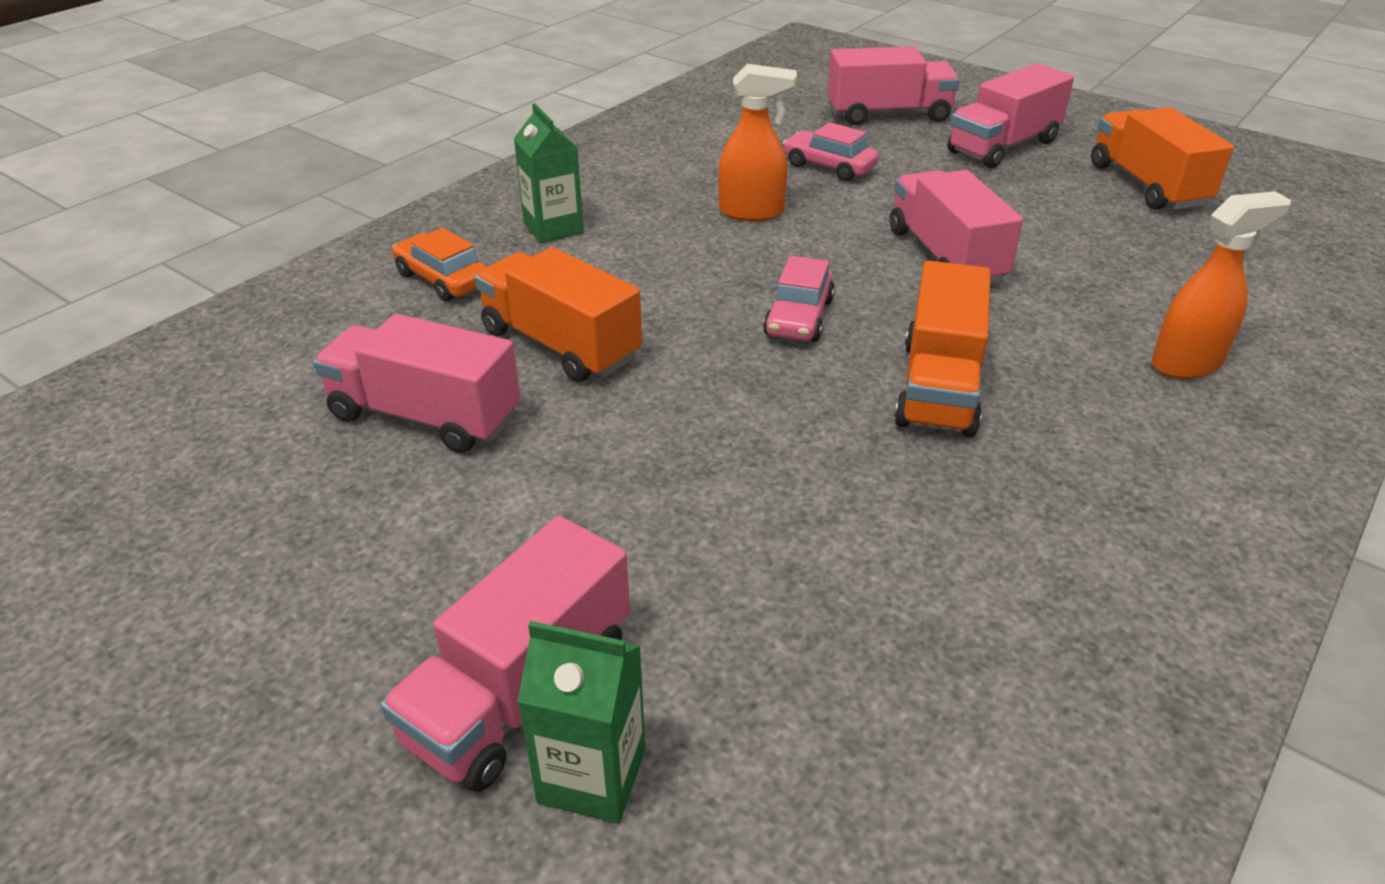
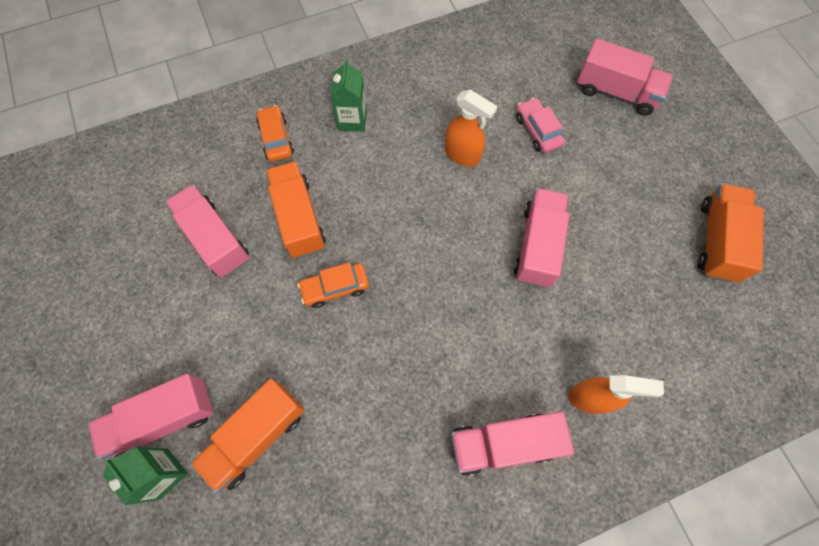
camera: 30 degrees right, 30 degrees up
(696, 395) = (335, 288): none -> orange car
(799, 317) = (422, 257): pink car -> none
(938, 387) = (450, 344): orange truck -> orange truck (256, 436)
(1003, 147) = (661, 159): pink truck -> pink truck (503, 443)

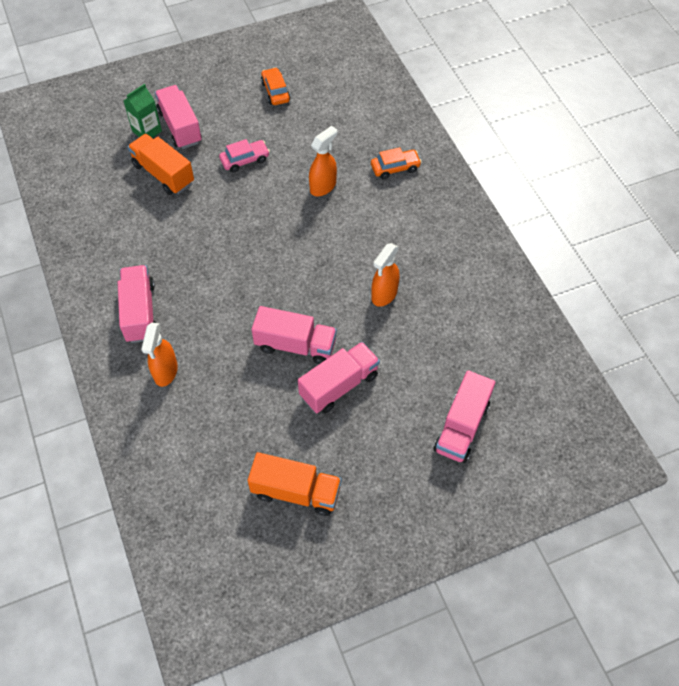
camera: 90 degrees right, 10 degrees down
(215, 239) = (307, 139): pink truck -> pink truck (339, 386)
(299, 218) = (323, 186): orange truck -> orange spray bottle
(335, 288) = (265, 211): orange car -> orange car (275, 92)
(352, 120) = (416, 216): green carton -> none
(537, 131) = (412, 354): pink car -> pink car (245, 160)

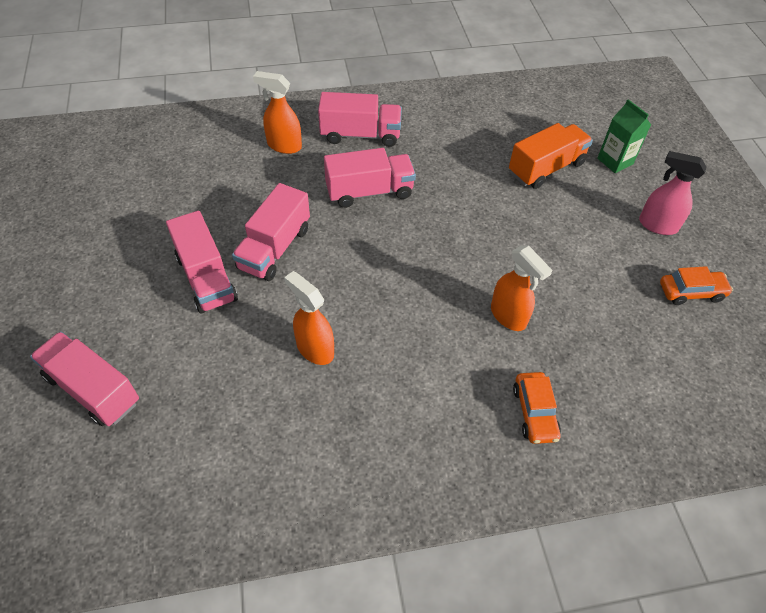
camera: 100 degrees right, 5 degrees down
(180, 127) = (621, 189): pink truck -> pink truck (369, 192)
(215, 107) = (657, 225): none -> pink spray bottle
(245, 160) = (563, 242): pink car -> none
(296, 492) = (105, 222): orange truck -> none

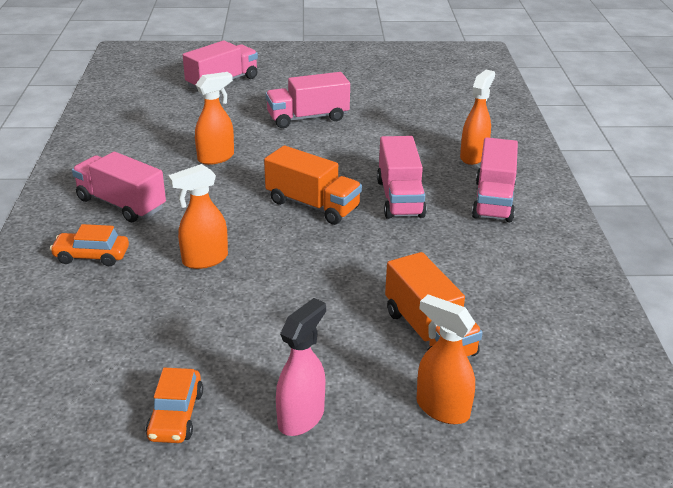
camera: 100 degrees right, 20 degrees down
(274, 248) = (332, 146): pink truck -> pink truck (121, 204)
(396, 251) = (312, 205): none -> orange truck
(615, 161) = (442, 408): green carton -> orange spray bottle

